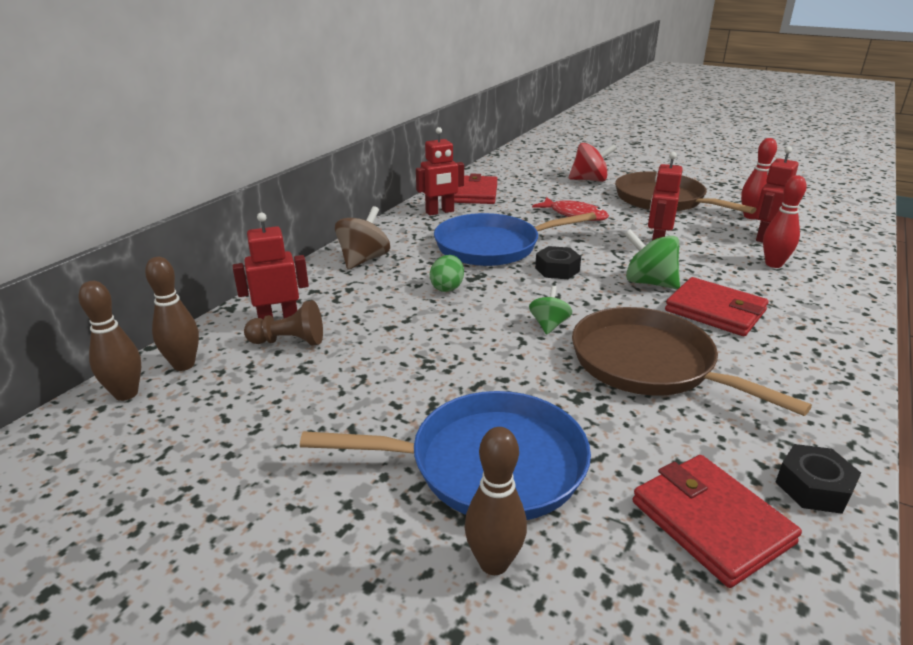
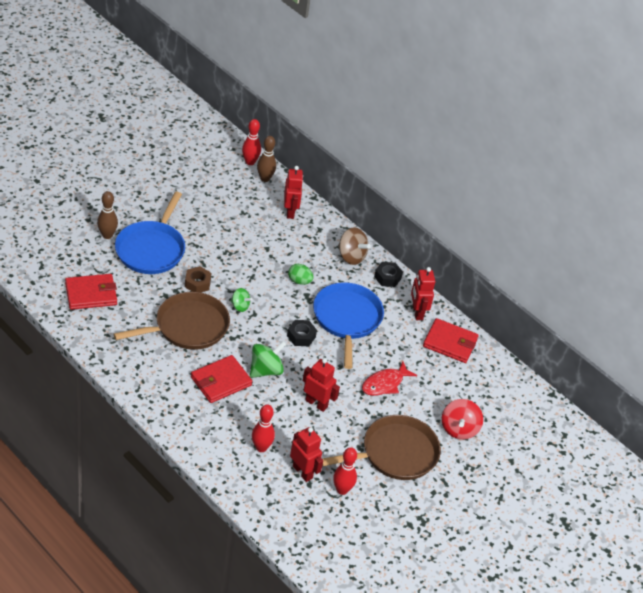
camera: 100 degrees right, 15 degrees up
(126, 394) = (250, 162): brown bowling pin -> red bowling pin
(289, 341) = (269, 212): brown pawn -> none
(536, 378) = (197, 283): none -> brown nut
(813, 487) = (88, 332): black nut -> black nut (387, 277)

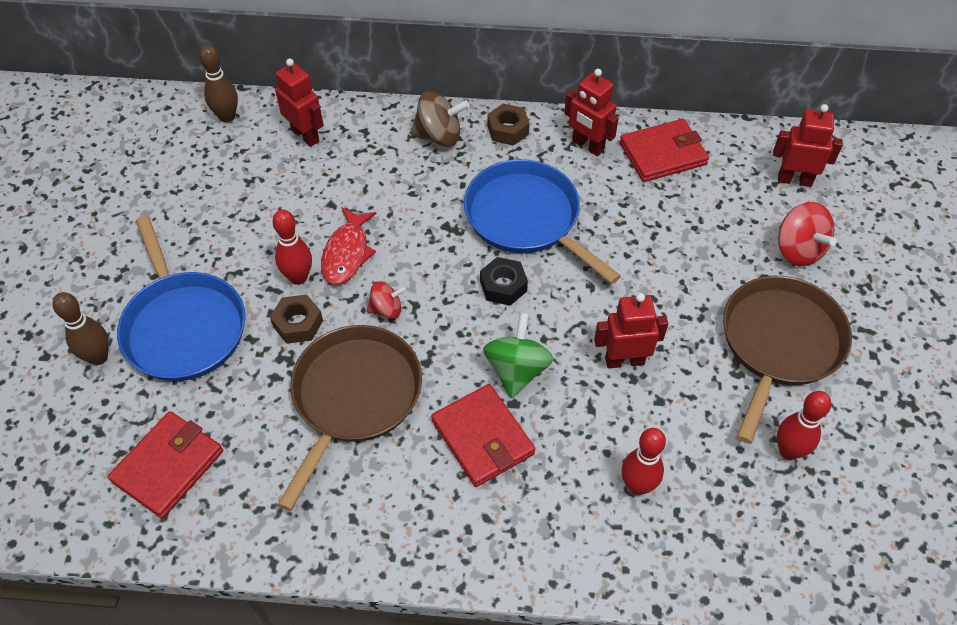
camera: 35 degrees left, 10 degrees up
(221, 381) = (482, 437): red wallet -> red wallet turned 45 degrees counterclockwise
(240, 306) = (386, 309): green spinning top -> red spinning top
(250, 162) = (184, 109): red bowling pin -> red bowling pin (298, 277)
(299, 281) = (418, 215): green egg -> none
(302, 472) = (721, 472): red robot -> red robot (794, 180)
(385, 384) = (662, 264): red fish -> red fish (347, 253)
(387, 277) = (508, 130): black nut -> brown nut

